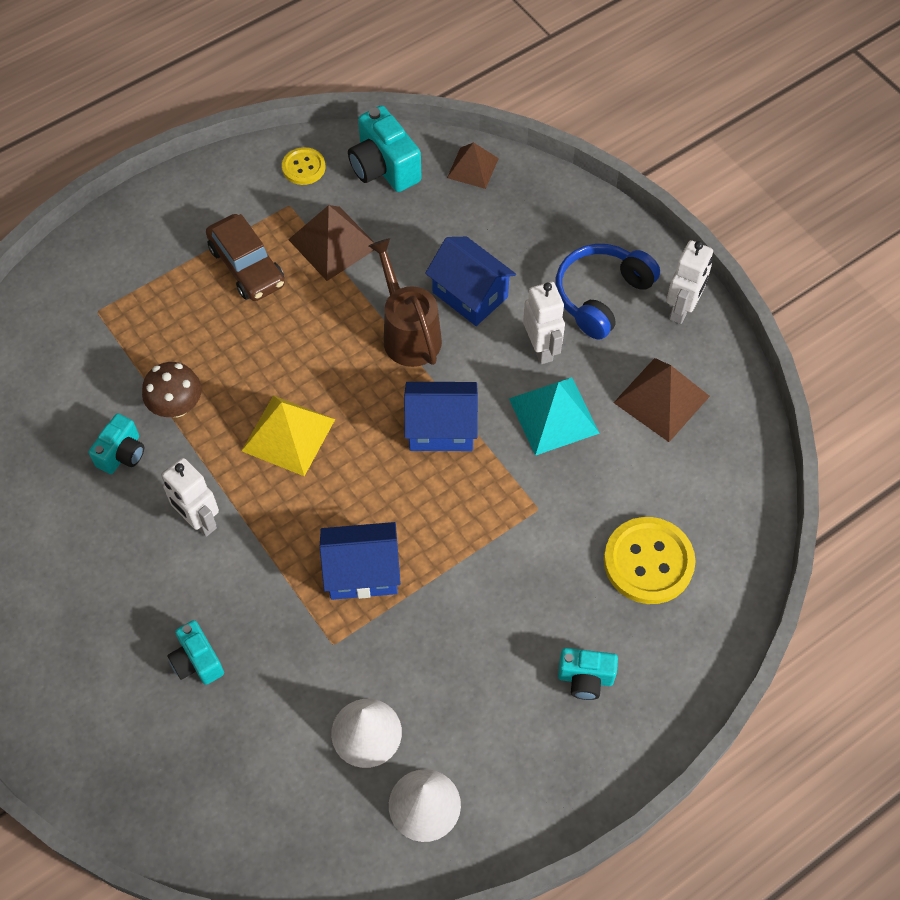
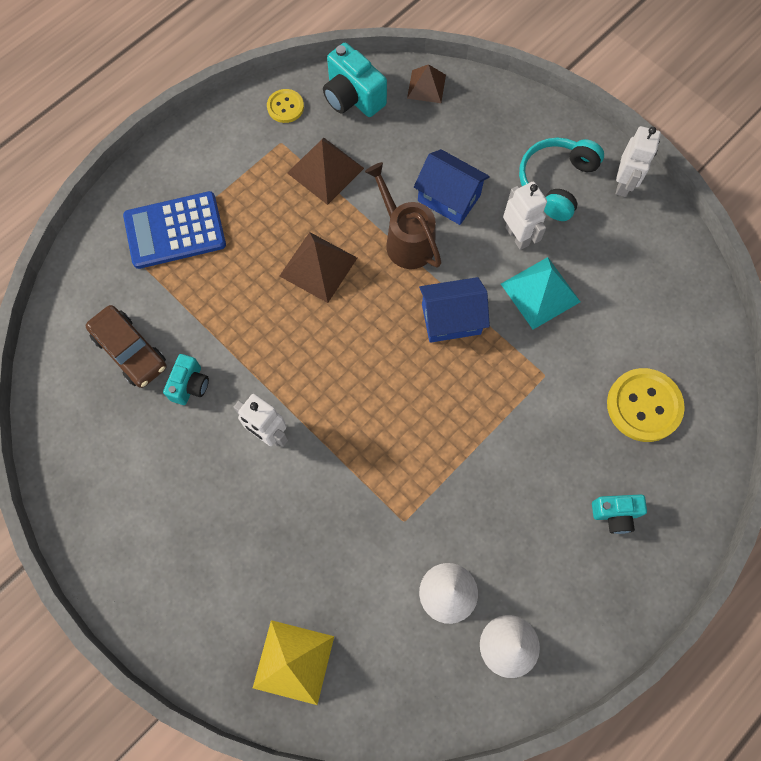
camera: 10 degrees left, 10 degrees up
(145, 284) = (175, 231): none -> blue calculator
(177, 406) = (226, 335): brown mushroom -> none
(197, 661) = (295, 556): turquoise camera -> none
(247, 266) = (257, 202): brown car -> brown car (130, 351)
(288, 435) = (326, 345): yellow pyramid -> yellow pyramid (293, 662)
(362, 572) = (414, 455): blue house -> none
(601, 296) = (556, 182): blue headphones -> turquoise headphones
(661, 399) = (624, 264): brown pyramid -> brown pyramid (318, 266)

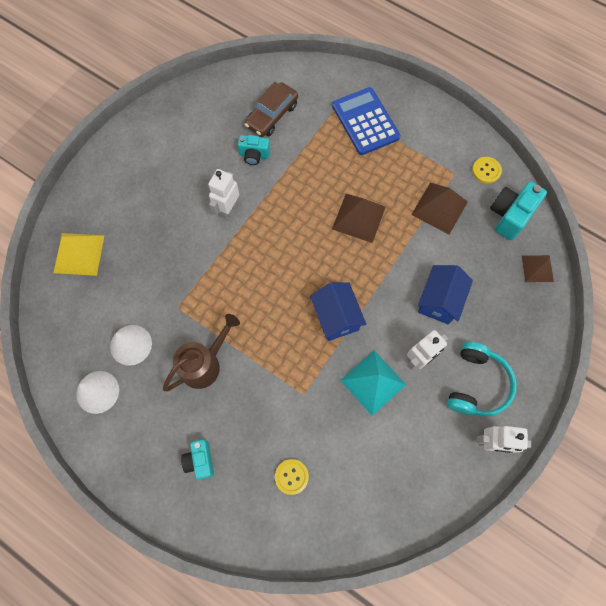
camera: 80 degrees right, 0 degrees up
(405, 240) = (395, 274): brown watering can -> brown watering can (205, 363)
(556, 182) = (476, 384): turquoise headphones -> turquoise headphones turned 90 degrees clockwise
(644, 406) = (291, 476): yellow button -> yellow button, size x0.56

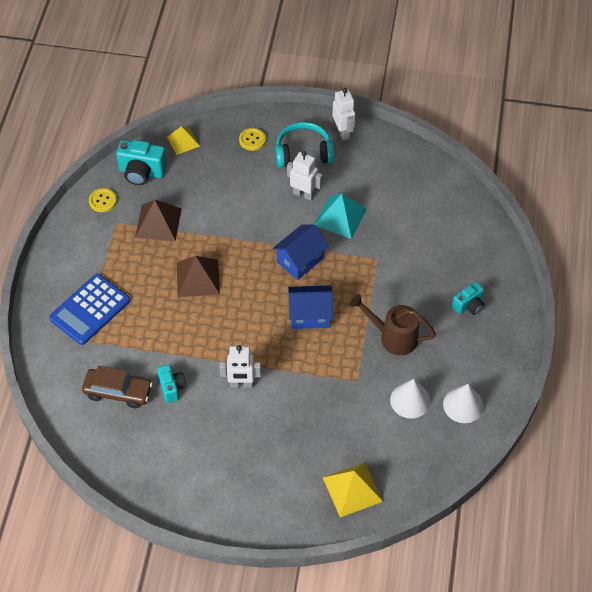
camera: 115 degrees left, 15 degrees down
(291, 476) = (442, 242): yellow button -> yellow button (252, 140)
(439, 300) = (247, 196): blue house -> blue house (310, 315)
(537, 268) = (183, 141): brown pyramid -> yellow pyramid

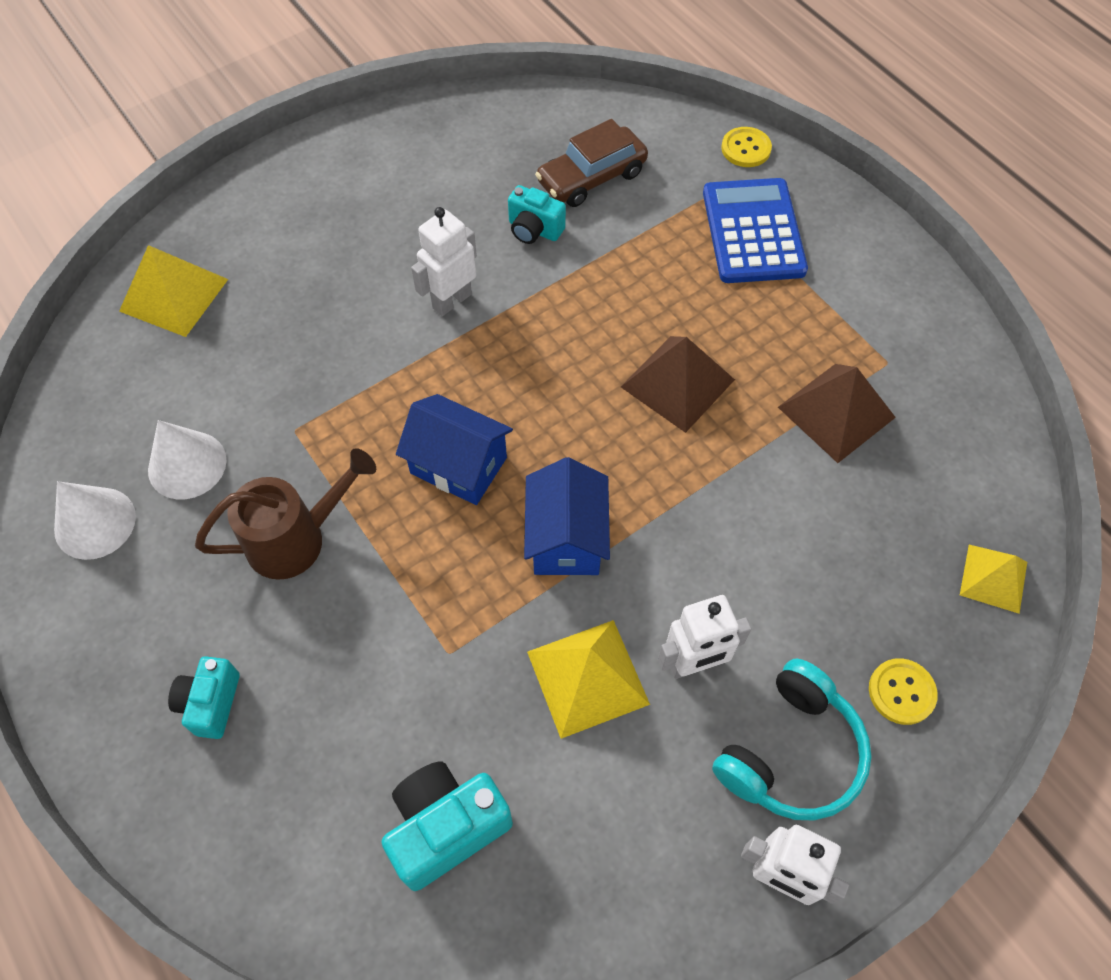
camera: 135 degrees right, 5 degrees up
(103, 201) = (951, 375): yellow button -> yellow button (746, 149)
(142, 172) = (969, 466): turquoise camera -> turquoise camera (446, 827)
(310, 315) = (458, 465): blue house -> blue house turned 75 degrees clockwise
(340, 217) = (587, 678): turquoise pyramid -> yellow pyramid

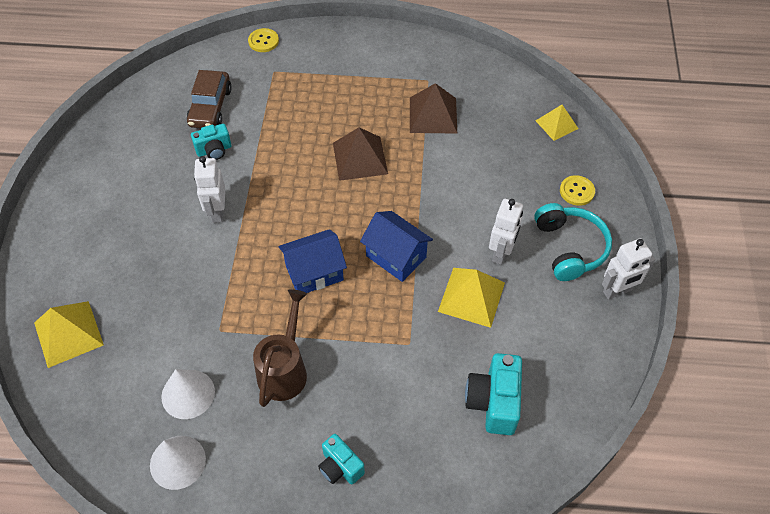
camera: 50 degrees left, 5 degrees down
(753, 232) = (311, 73): blue calculator -> none

